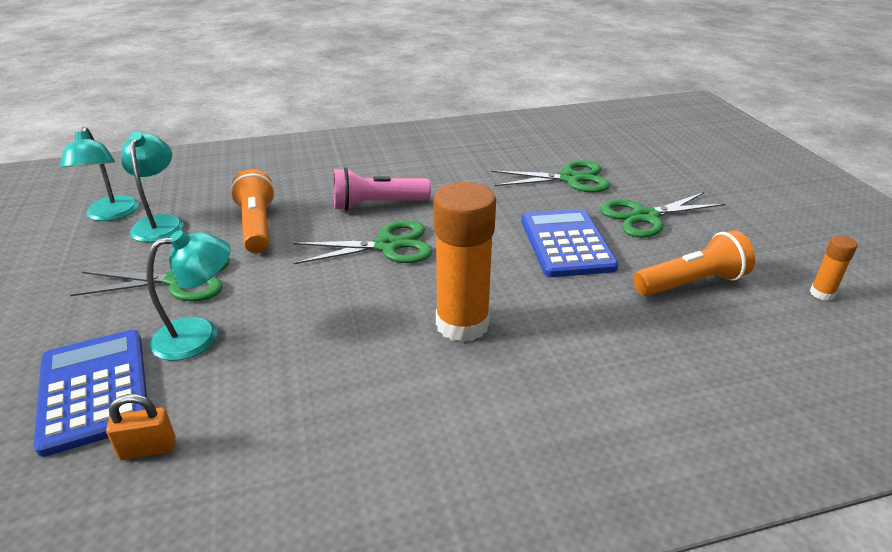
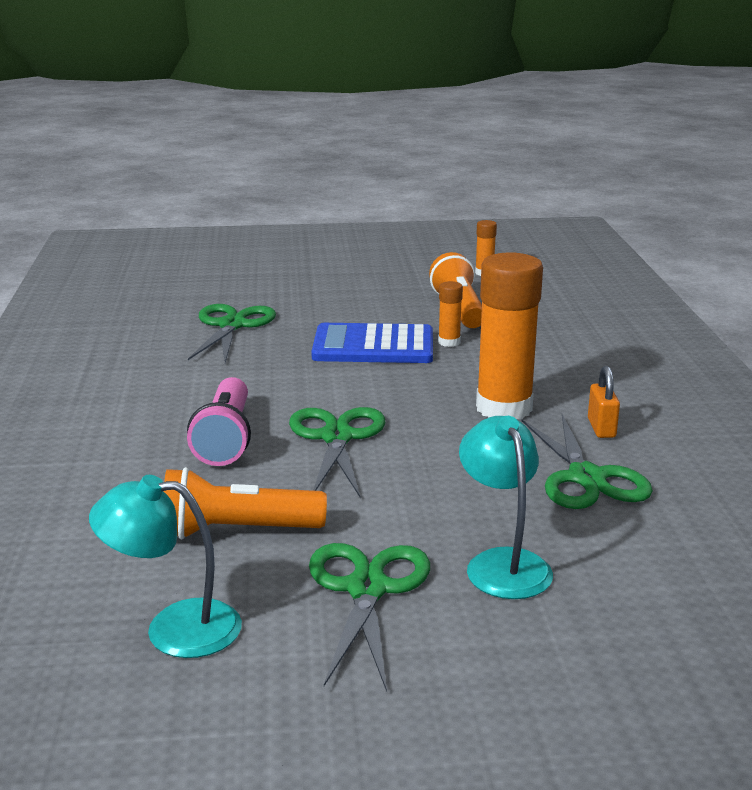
camera: 80 degrees left, 10 degrees down
(94, 390) = (606, 634): blue calculator -> none
(111, 215) = (104, 694): turquoise lamp -> none
(148, 449) = (697, 581): orange padlock -> orange padlock (601, 428)
(599, 283) = (449, 342): none -> orange glue stick
(645, 217) = (337, 306): green scissors -> green scissors (586, 478)

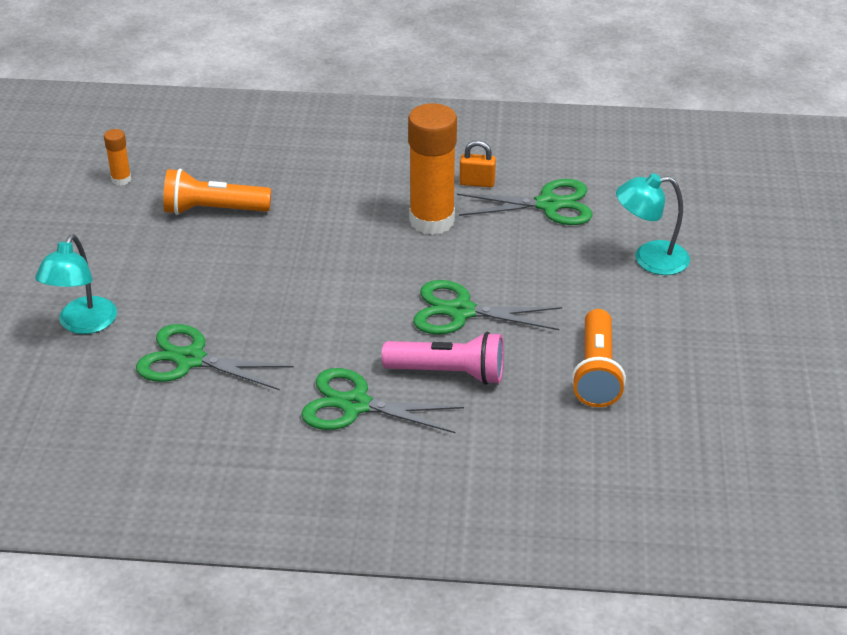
camera: 80 degrees left, 15 degrees up
(174, 628) = (711, 405): turquoise lamp -> turquoise lamp (83, 324)
(367, 589) = (674, 318): green scissors -> green scissors (355, 405)
(373, 346) = (281, 272): blue calculator -> none
(449, 342) = (290, 228): orange glue stick -> none

